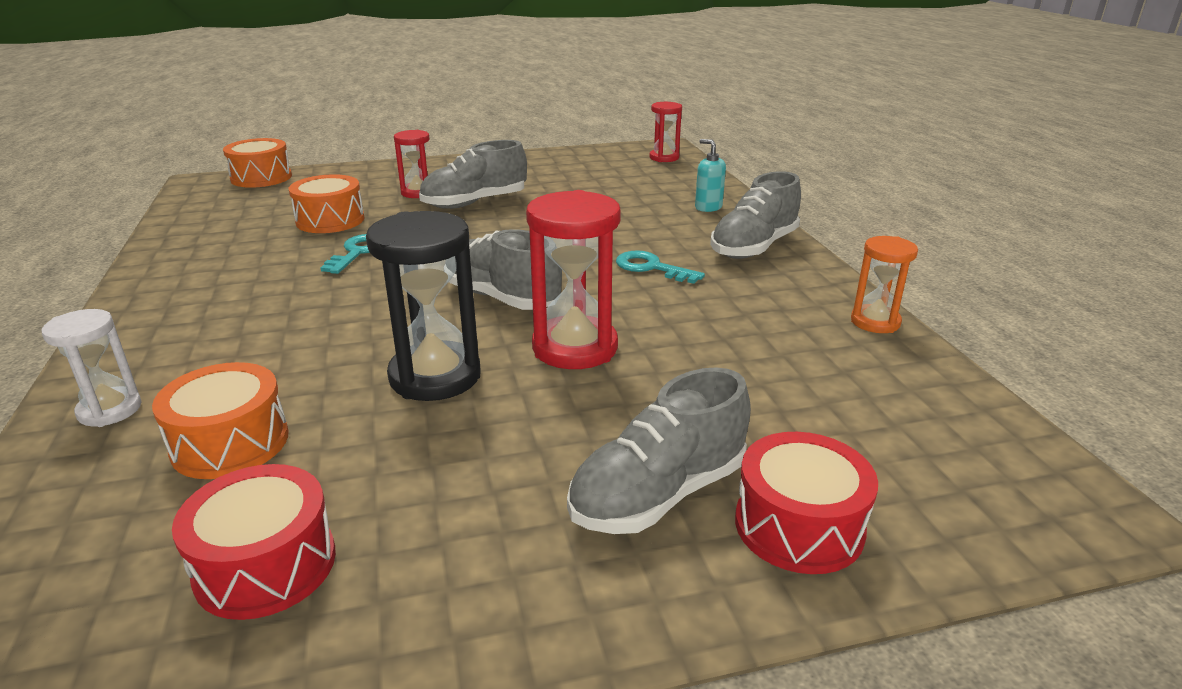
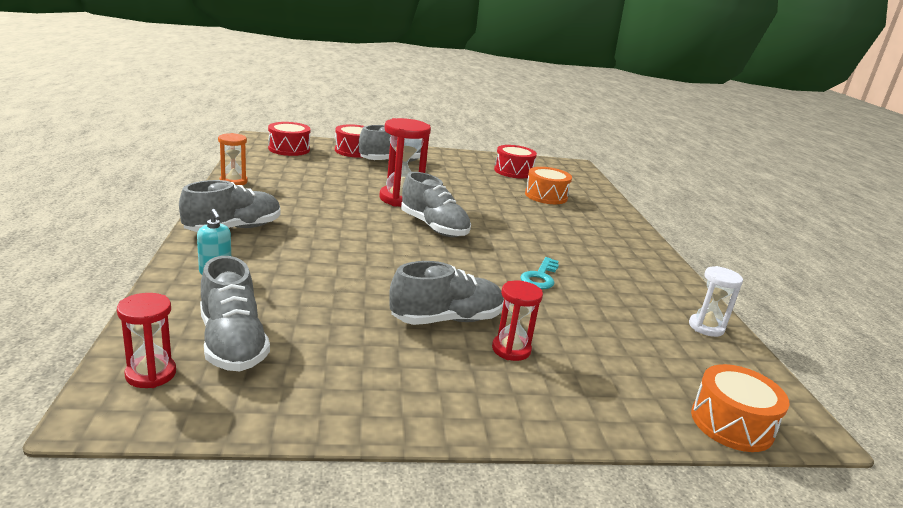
camera: 175 degrees left, 5 degrees down
(110, 410) = (606, 213): white hourglass -> white hourglass (706, 327)
(330, 220) = (584, 319): orange drum -> none
(435, 376) = (470, 200): black hourglass -> none
(634, 173) = (232, 343): none -> grey shoe
(651, 268) = (326, 228): turquoise key -> none
(950, 471) = (289, 149): none -> red drum

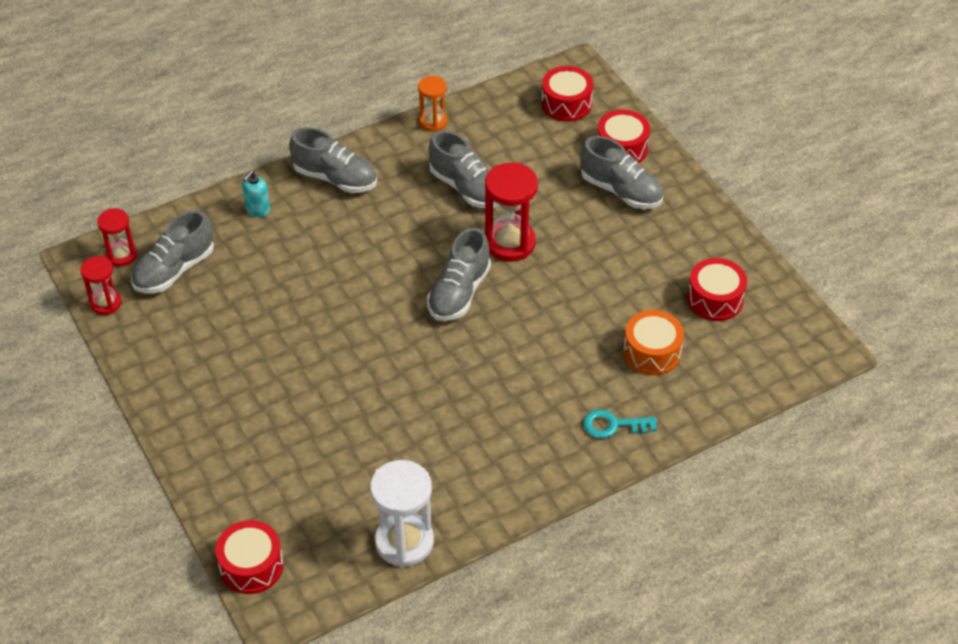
camera: 70 degrees right, 25 degrees up
(446, 319) = (284, 363): grey shoe -> grey shoe (466, 188)
(511, 349) = (267, 413): red hourglass -> red hourglass (106, 303)
(540, 277) = (412, 400): turquoise key -> turquoise key (613, 425)
(706, 327) = (404, 542): white hourglass -> white hourglass, size x1.69
(731, 423) = (251, 566): orange drum -> red drum

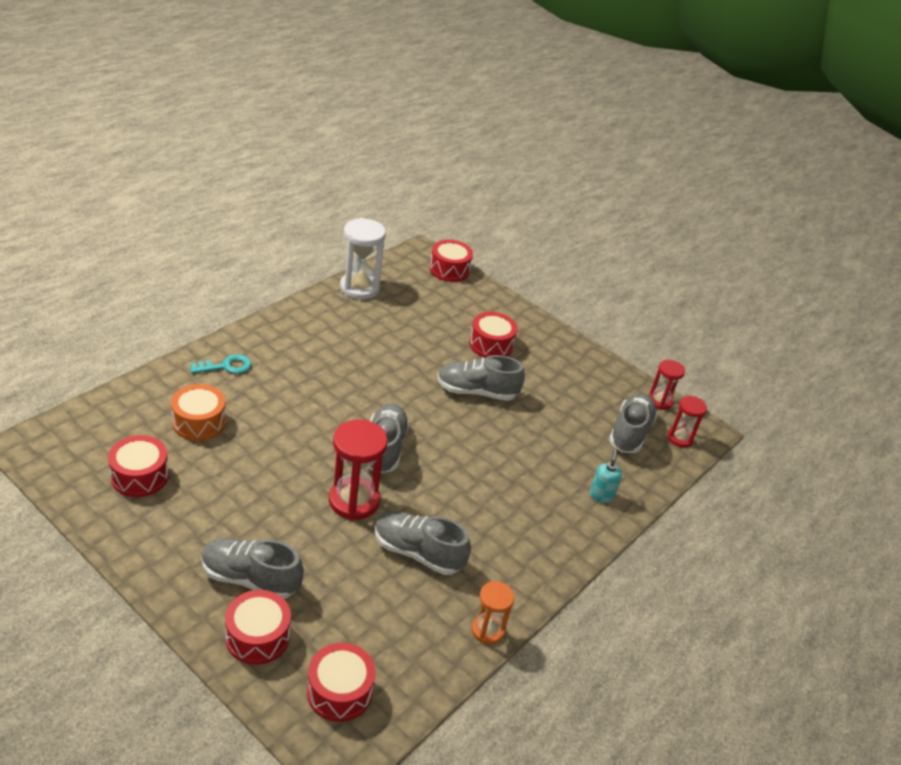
camera: 155 degrees right, 10 degrees down
(266, 414) = (491, 344): none -> red drum
(335, 178) = (552, 540): grey shoe -> grey shoe (476, 392)

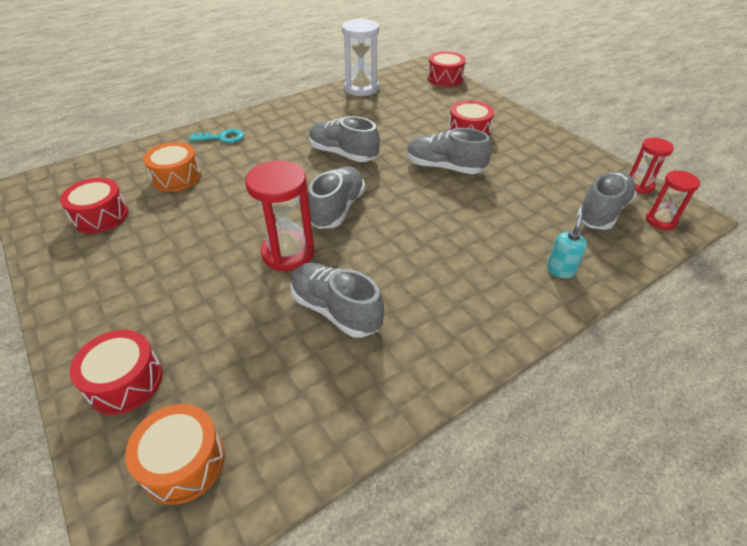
camera: 20 degrees right, 5 degrees up
(250, 579) = (150, 319): grey shoe -> grey shoe (343, 154)
(339, 691) = (183, 462): red drum -> orange drum
(487, 630) = (389, 409): orange hourglass -> none

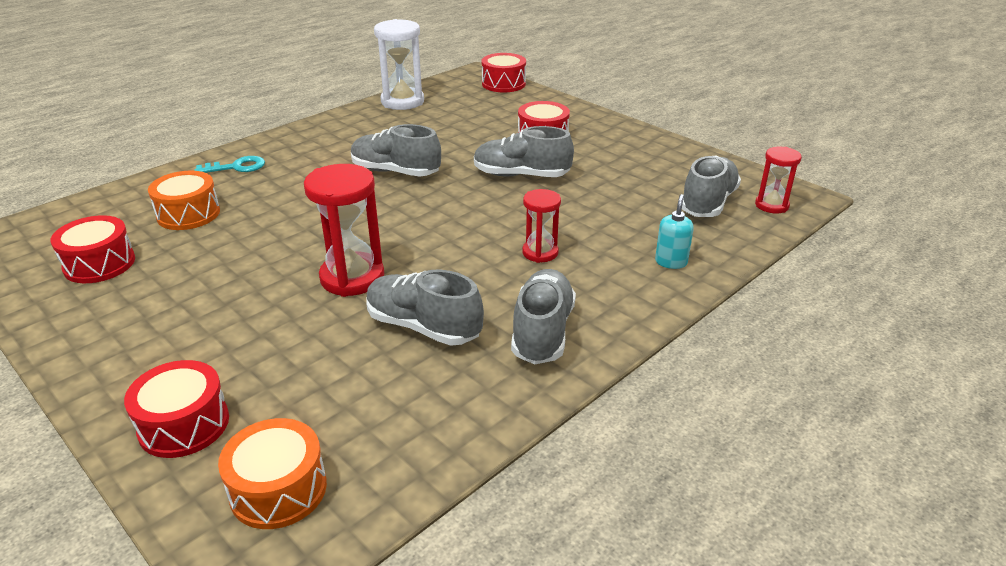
camera: 10 degrees left, 10 degrees down
(337, 209) = (402, 228): grey shoe -> grey shoe (542, 332)
(639, 185) = (744, 174): red hourglass -> red hourglass (540, 252)

